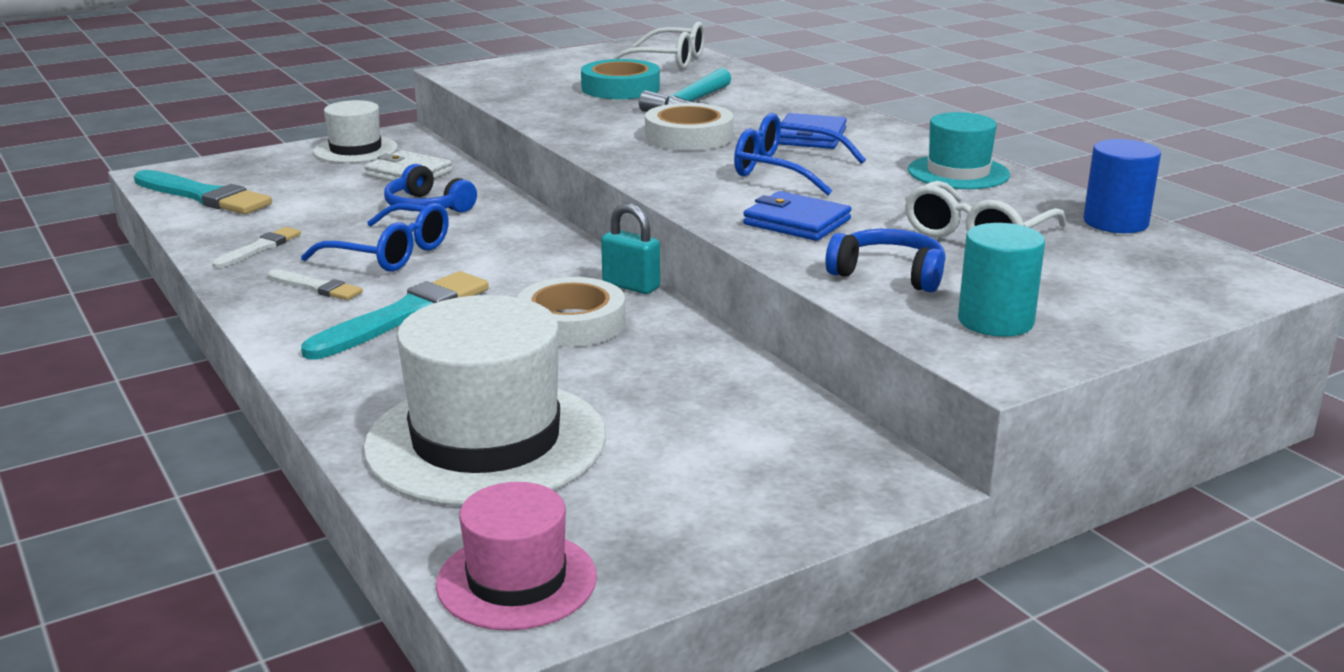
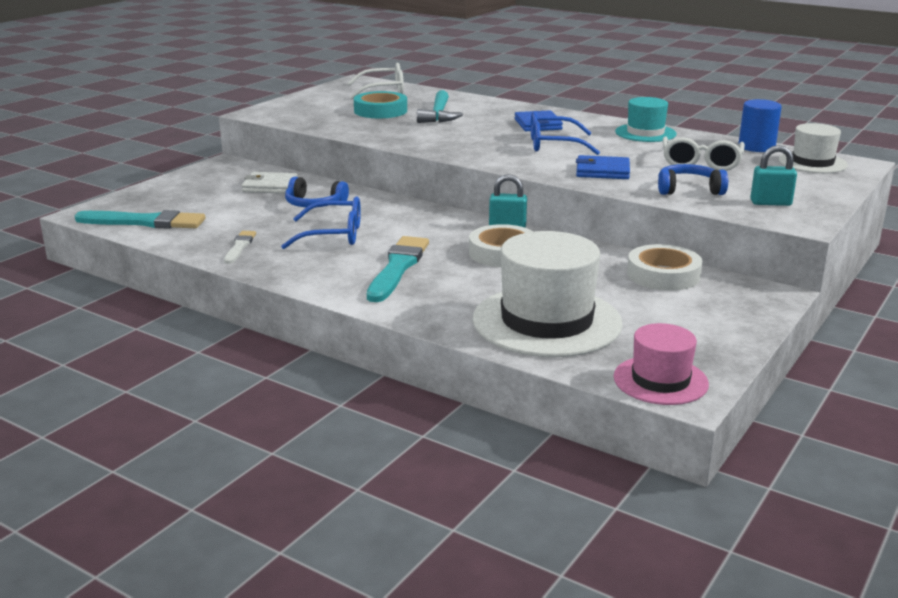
camera: 25 degrees left, 0 degrees up
(316, 287) = (316, 262): white brush -> none
(355, 150) = (208, 177): white hat -> white hat (812, 163)
(689, 137) = (469, 134): white tape -> white tape (663, 275)
(995, 321) = (770, 203): turquoise cylinder -> turquoise padlock

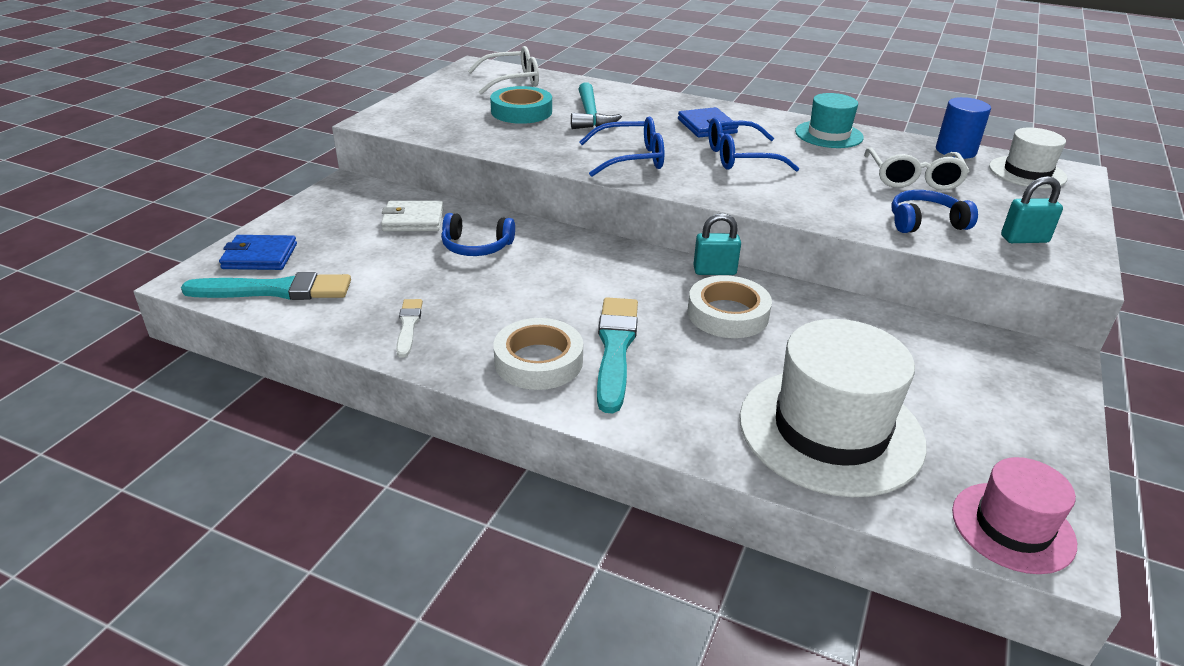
camera: 10 degrees left, 10 degrees up
(334, 235) = (518, 297): blue glasses -> blue glasses (631, 159)
(602, 171) = (815, 197): blue wallet -> blue wallet (260, 256)
(663, 275) = (922, 337): white tape -> white tape (538, 361)

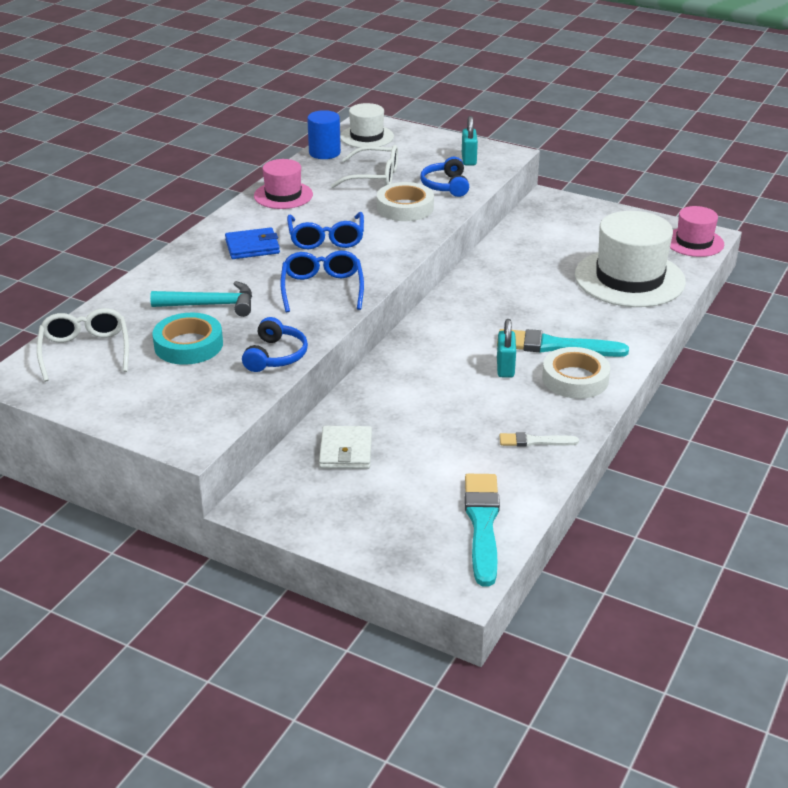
camera: 85 degrees left, 0 degrees up
(260, 256) = (418, 545): blue wallet -> none
(476, 246) = (402, 410): blue headphones -> blue headphones (275, 356)
(714, 271) = (446, 297): turquoise padlock -> turquoise padlock (505, 368)
(727, 314) = (507, 298): white tape -> white tape (405, 207)
(828, 135) = (283, 195): turquoise hat -> pink hat

